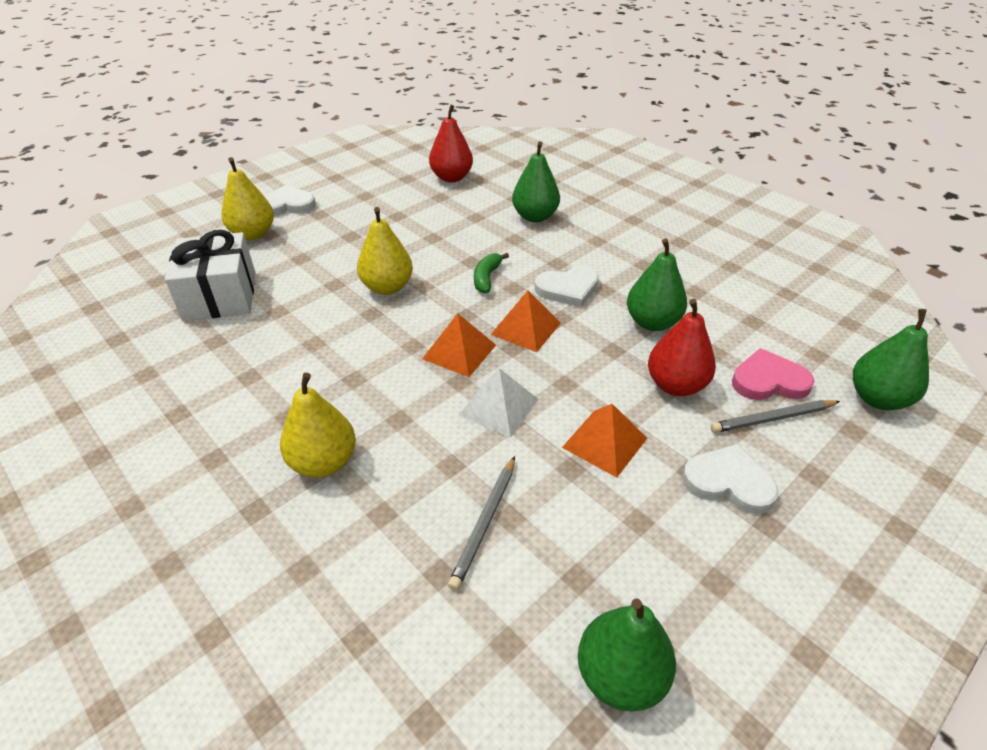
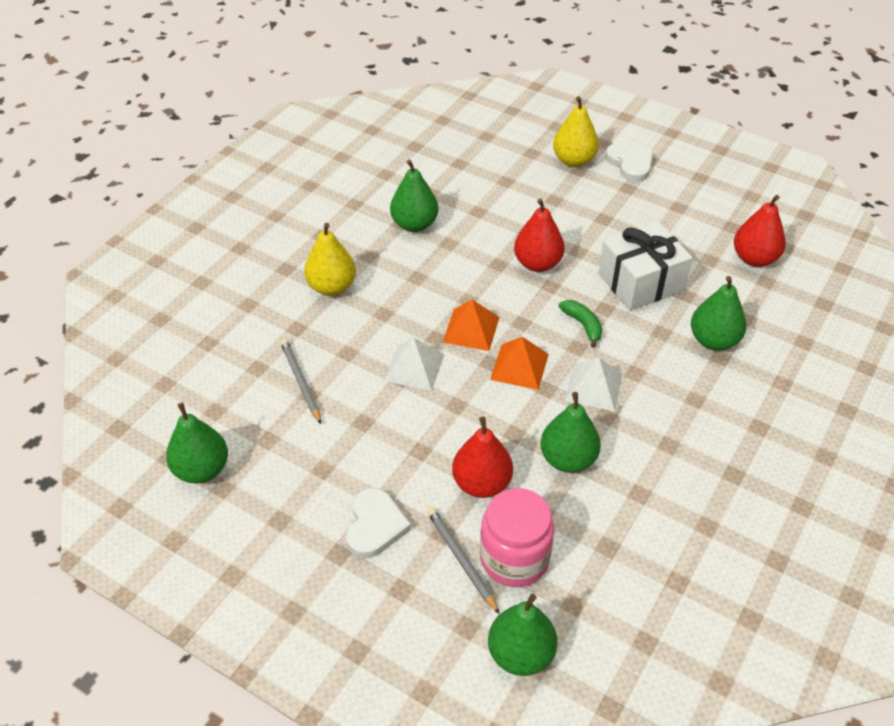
camera: 75 degrees right, 5 degrees up
(220, 296) = (482, 175): white gift -> white gift (641, 282)
(261, 364) = (414, 224): none -> green pear
(387, 287) = (537, 263): yellow pear -> red pear
(485, 523) = (301, 382): grey pencil -> grey pencil turned 60 degrees clockwise
(486, 278) = (583, 325): green banana -> green banana turned 60 degrees clockwise
(568, 289) = (594, 387): white heart -> white pyramid
(604, 442) = (396, 439): orange pyramid -> none
(769, 381) = (514, 558): pink heart -> pink jar

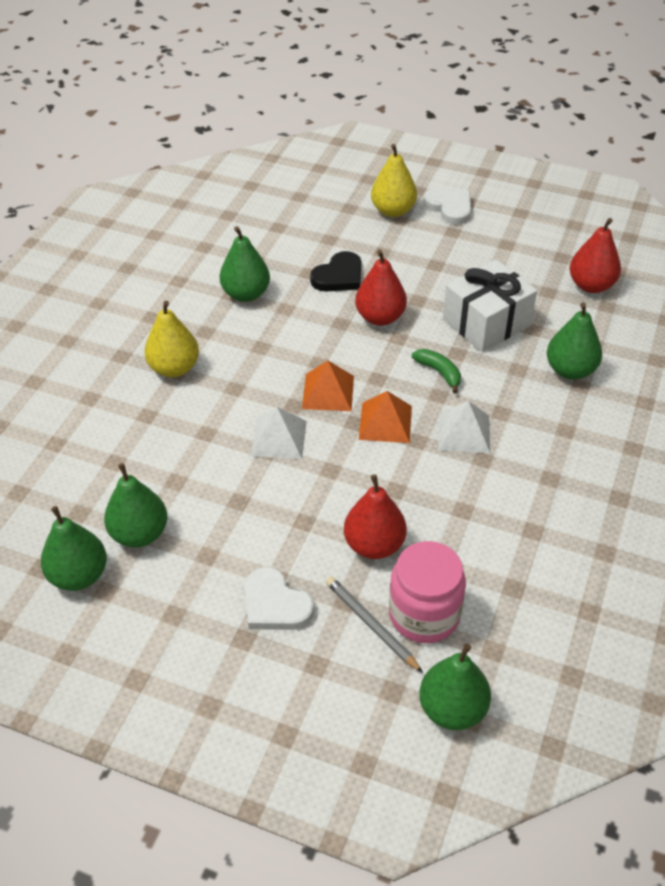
camera: 10 degrees left, 0 degrees up
(301, 382) = (164, 469): grey pencil -> none
(375, 525) = (275, 604): white heart -> white heart turned 135 degrees clockwise
(507, 218) = (339, 276): none -> black heart
(568, 459) = (455, 507): green pear -> green pear (139, 534)

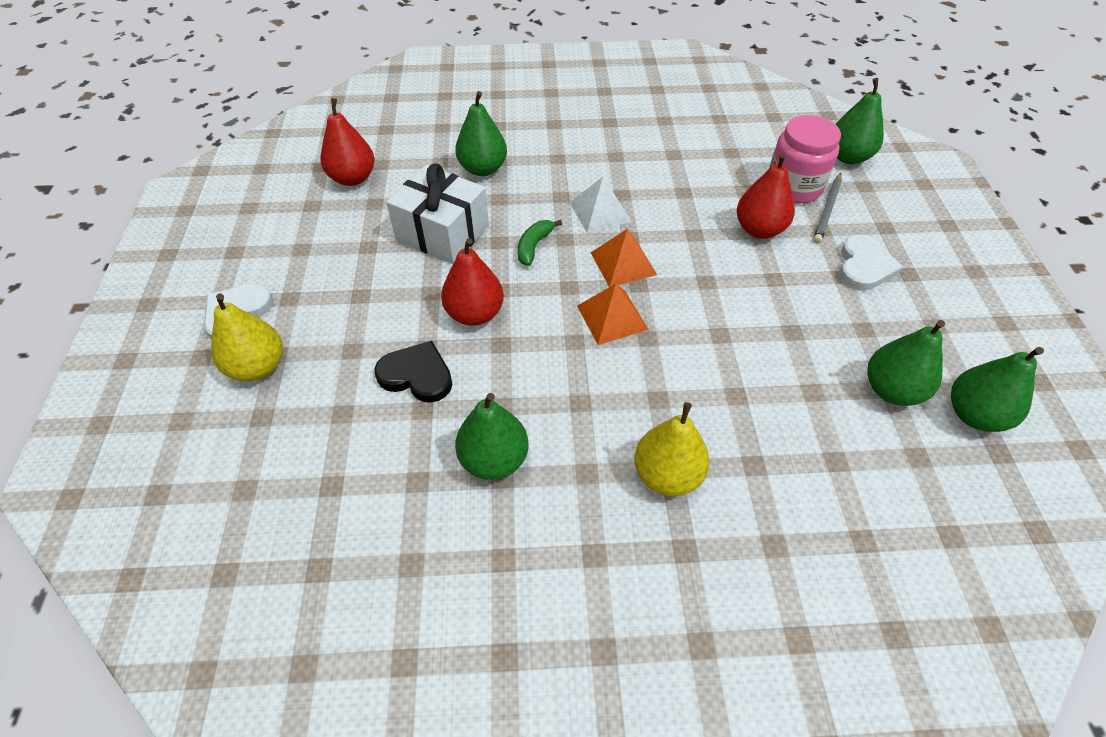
camera: 115 degrees left, 5 degrees up
(278, 438) = (698, 332): white pyramid -> none

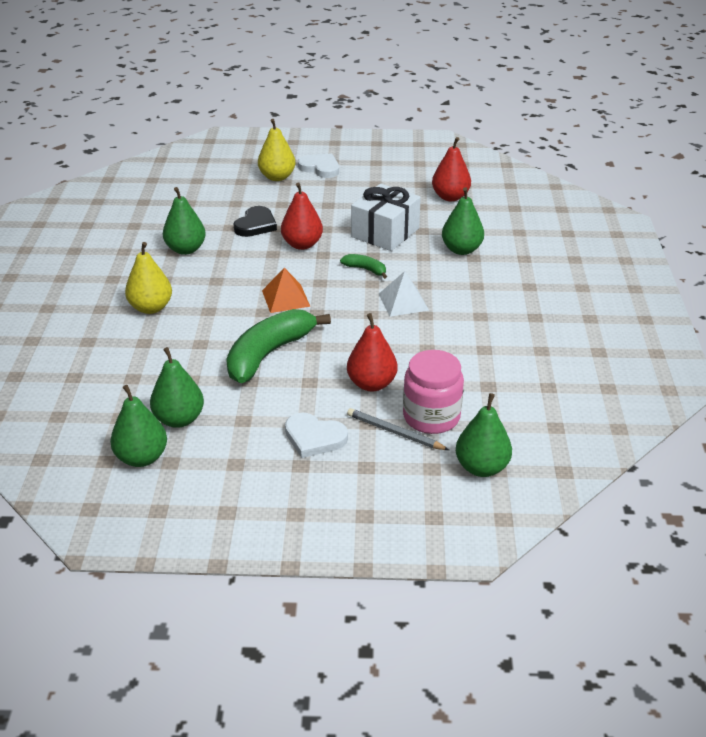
camera: 95 degrees right, 15 degrees down
(623, 263) = (340, 308): orange pyramid -> none
(736, 320) = (268, 354): none -> green banana

